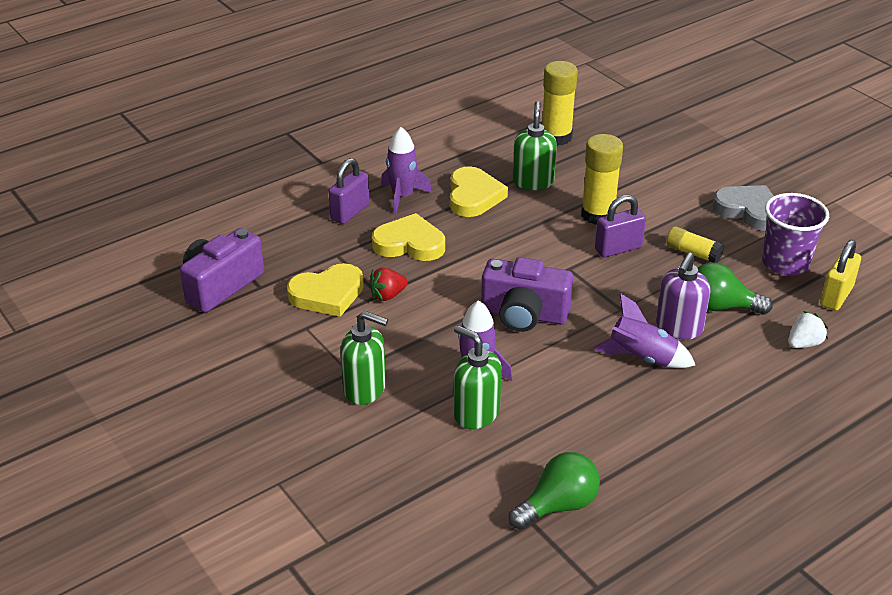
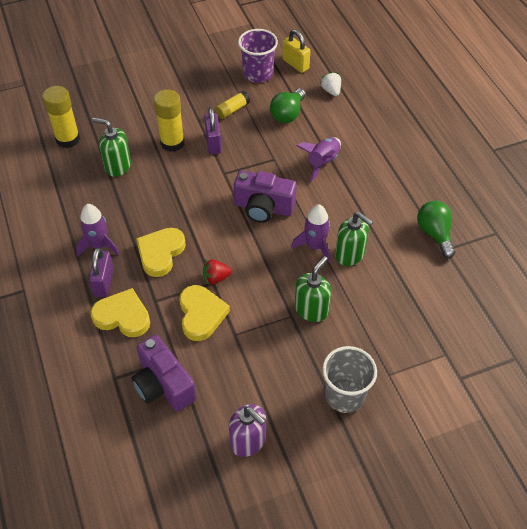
camera: 75 degrees left, 15 degrees up
(235, 442) = (344, 395): none -> grey cup
(350, 212) = (104, 282): purple padlock -> purple padlock turned 45 degrees clockwise
(387, 295) = (216, 278): red strawberry -> red strawberry turned 90 degrees clockwise
(473, 196) = (119, 203): yellow heart -> yellow heart (122, 316)
(476, 413) = (350, 254): green soap dispenser -> green soap dispenser turned 105 degrees counterclockwise
(524, 315) = (263, 208): purple camera -> purple camera turned 75 degrees clockwise
(679, 328) = (301, 138): purple soap dispenser -> purple soap dispenser (248, 441)
(749, 211) = (201, 72): grey heart -> none

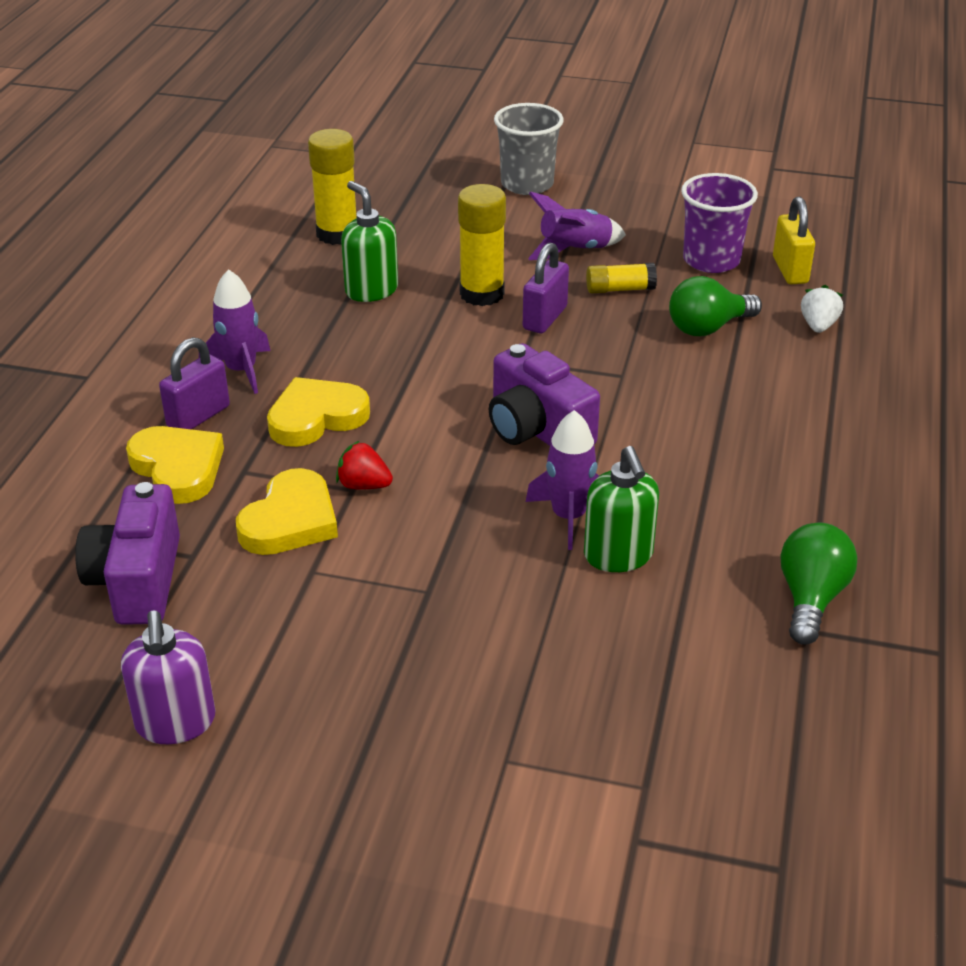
camera: 35 degrees right, 15 degrees down
(311, 309) = (470, 599): green soap dispenser -> none
(322, 162) = (702, 412): purple rocket -> purple rocket (574, 250)
(344, 395) = (397, 748): grey cup -> grey cup (527, 184)

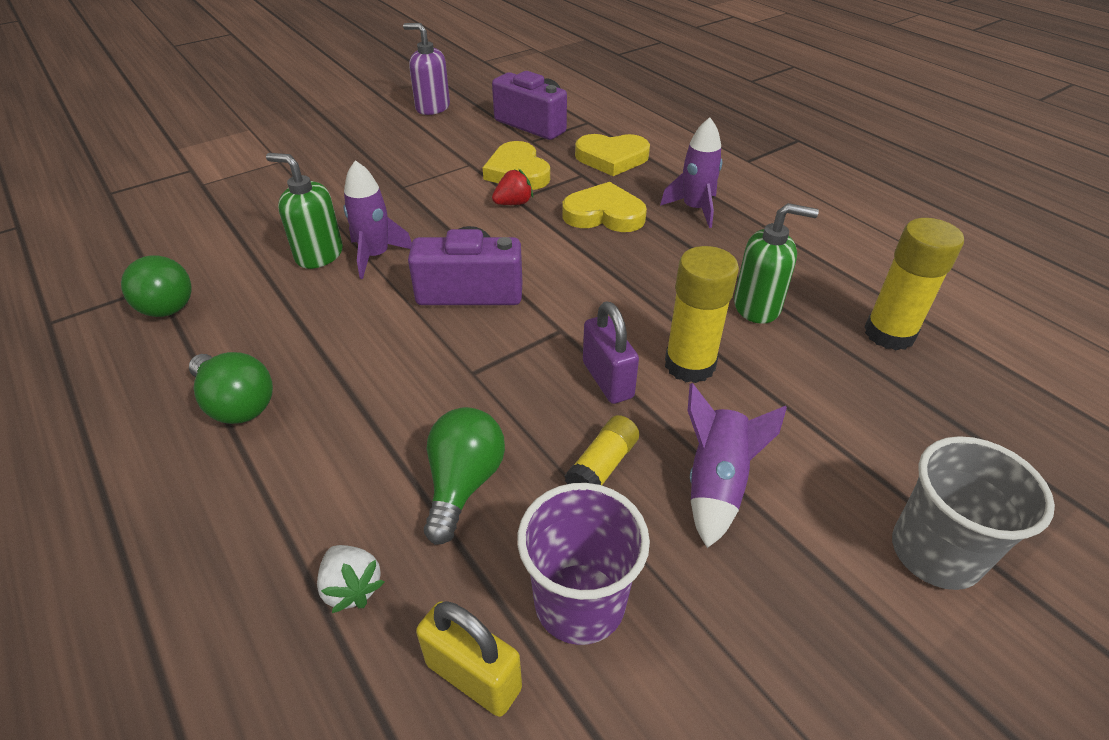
camera: 130 degrees right, 5 degrees up
(198, 416) = (657, 179): purple padlock -> none
(316, 417) = (604, 214): yellow heart -> yellow heart turned 90 degrees counterclockwise
(811, 458) = (236, 404): none -> green light bulb

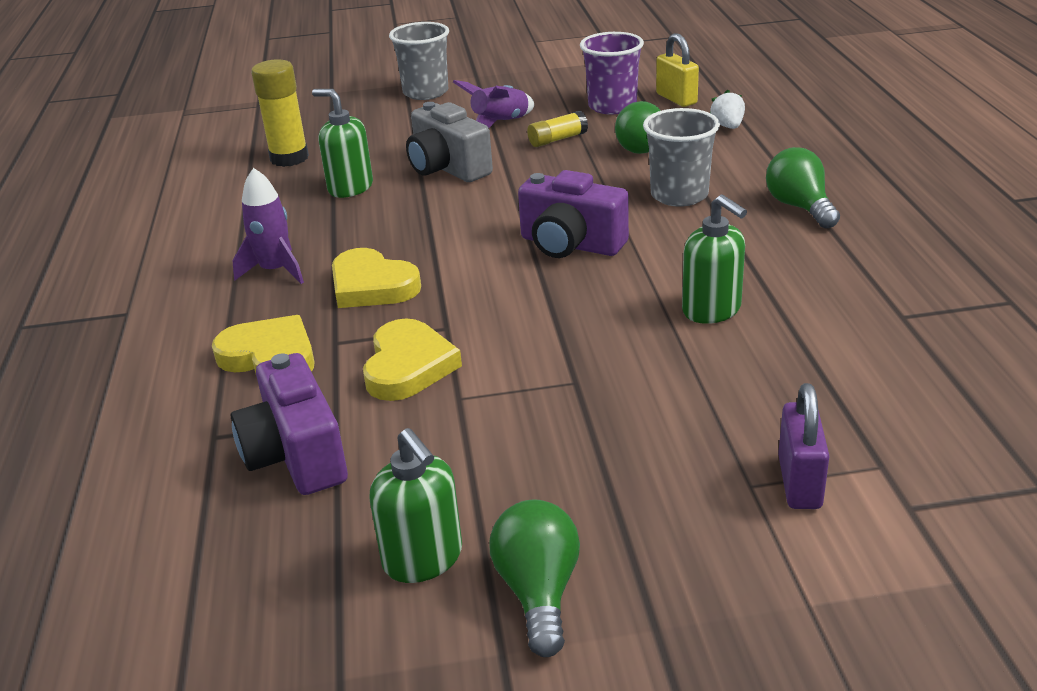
camera: 150 degrees left, 10 degrees down
(166, 302) = (884, 295): green light bulb -> green light bulb (539, 592)
(376, 256) = (648, 295): purple rocket -> none
(385, 388) = (679, 195): none -> grey cup
(432, 108) = (423, 559): purple soap dispenser -> green soap dispenser
(513, 203) = (454, 322): red strawberry -> none
(607, 380) = (513, 171): purple padlock -> purple padlock (799, 482)
(689, 365) = (447, 168): yellow glue stick -> grey camera

